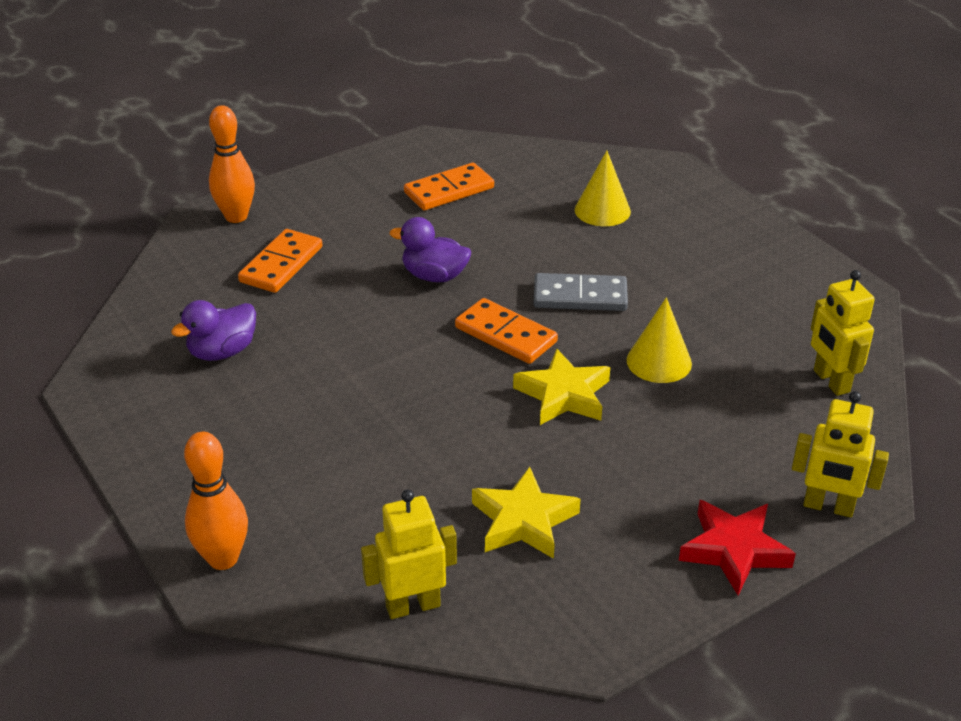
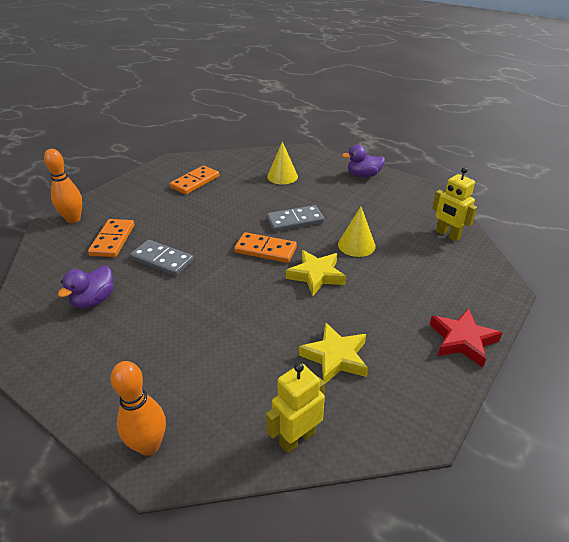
camera: 20 degrees left, 0 degrees up
(341, 314) = (162, 260): none -> grey domino
(434, 276) = (208, 227): purple duck -> purple duck (363, 175)
(828, 507) = (492, 301): yellow robot -> none

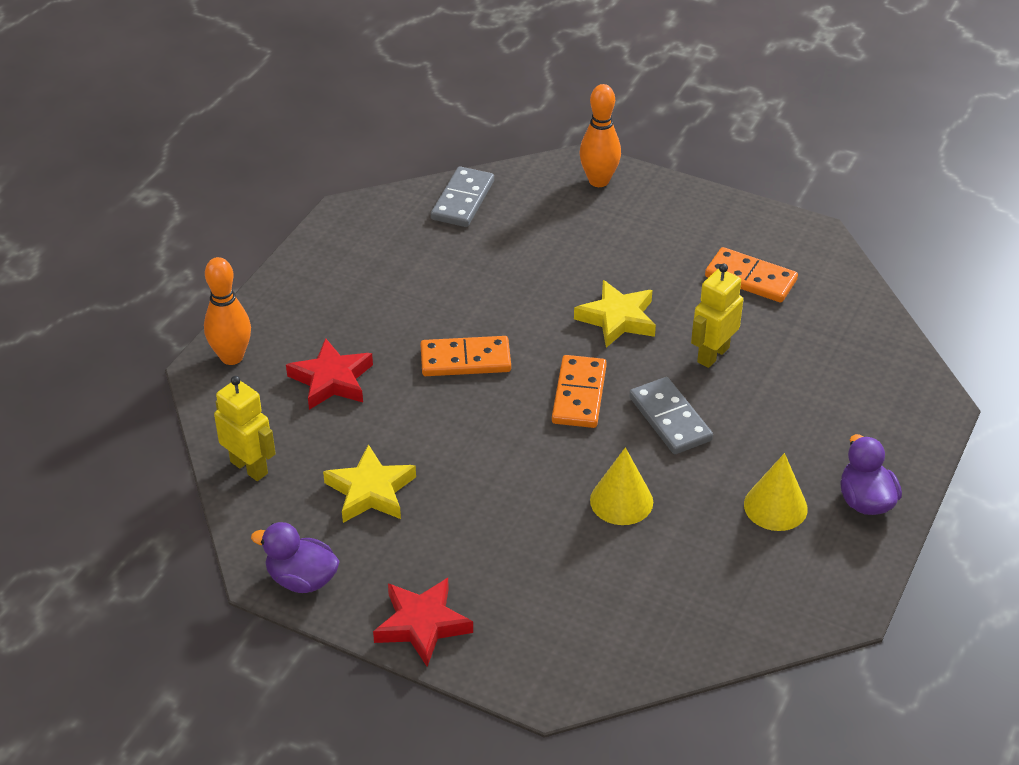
camera: 80 degrees right, 5 degrees up
(94, 300) = (432, 255): purple duck -> purple duck (302, 579)
(113, 240) = (560, 233): orange domino -> orange domino (465, 360)
(162, 260) = (527, 293): grey domino -> grey domino (463, 200)
(208, 372) = (331, 380): none -> red star
(282, 176) = (814, 385): yellow cone -> yellow cone (775, 506)
(316, 275) = (531, 458): yellow star -> yellow star (617, 319)
(447, 235) = (688, 625): yellow robot -> yellow robot (712, 354)

